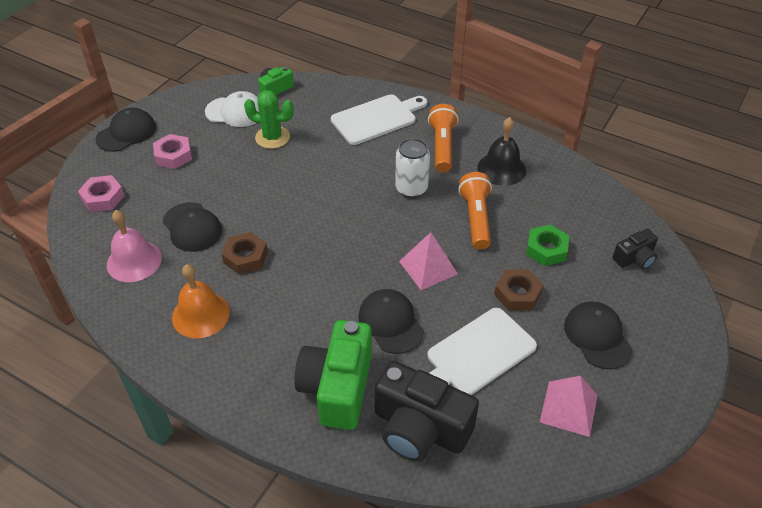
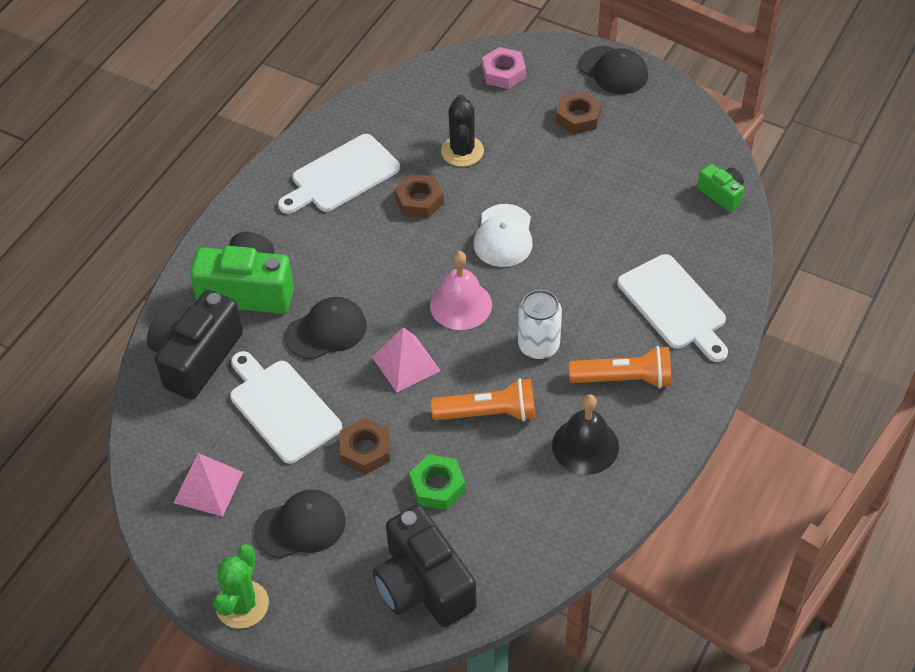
camera: 90 degrees right, 5 degrees up
(134, 261) = (412, 114): pink bell -> pink bell (460, 305)
(173, 155) = (578, 117): pink nut -> brown nut
(192, 227) = (462, 151): black cap -> black cactus
(201, 314) = (341, 176): orange bell -> white cutting board
(235, 112) = (667, 161): white cap -> white cap (503, 236)
(272, 137) = (621, 202): green cactus -> green cactus (242, 604)
(634, 258) = (423, 585): black camera -> black camera, size x1.96

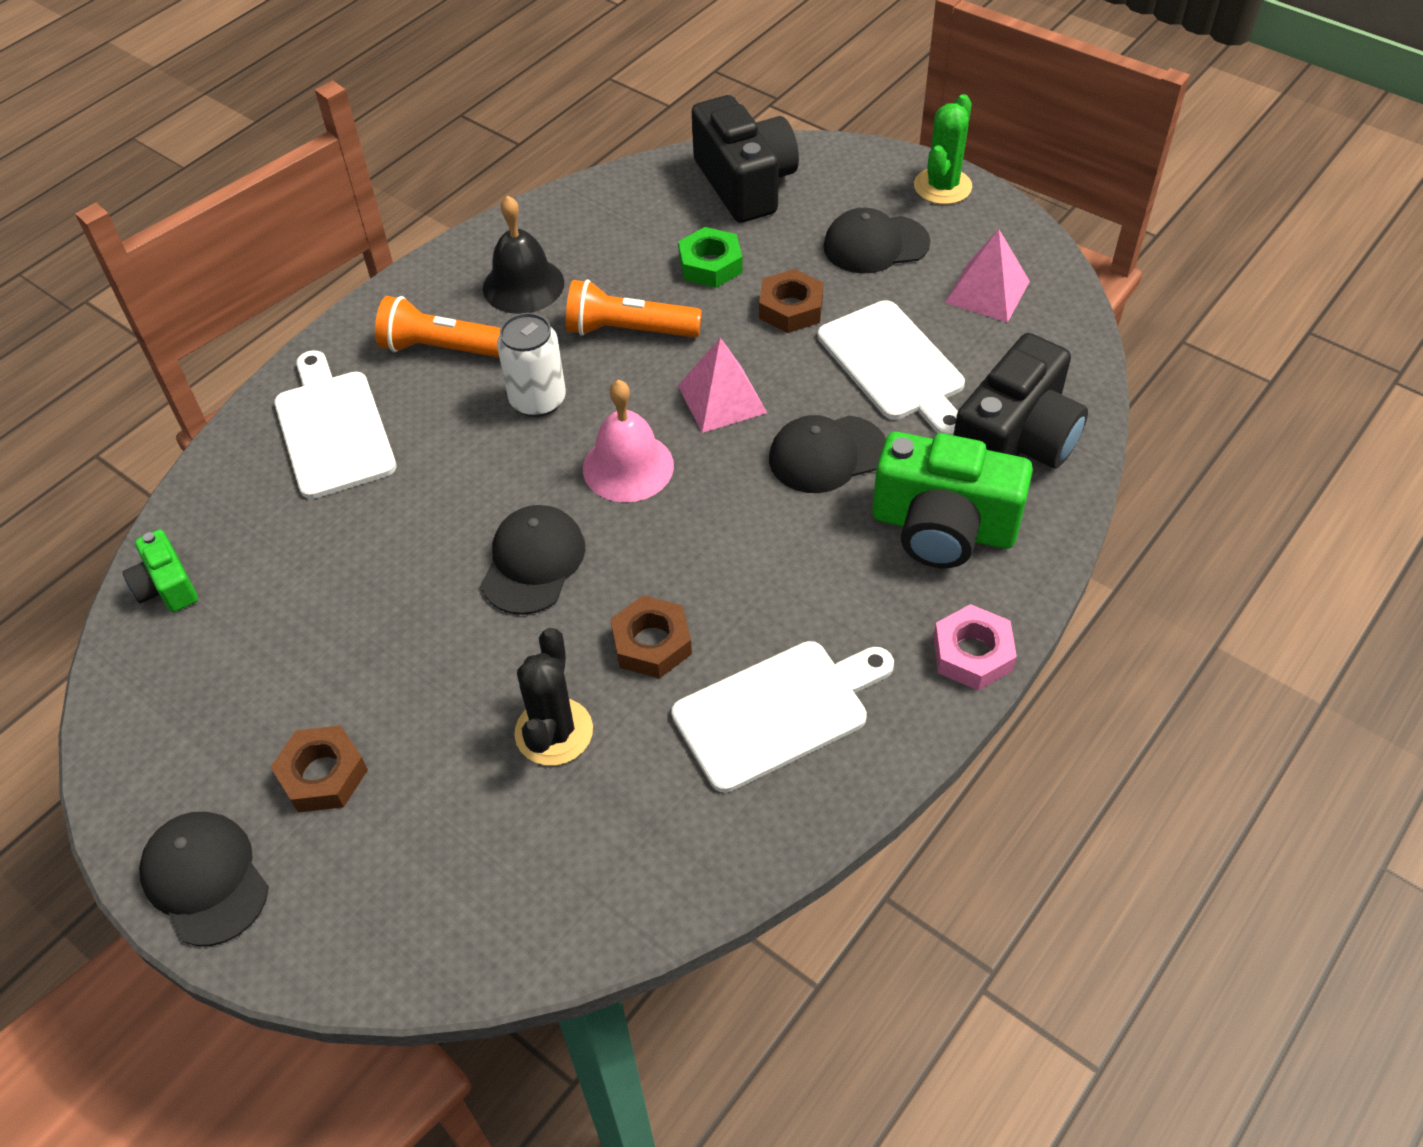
camera: 170 degrees left, 0 degrees up
(503, 73) = (419, 910): pink nut -> pink nut (972, 654)
(503, 236) = (533, 562): white cap -> black cap

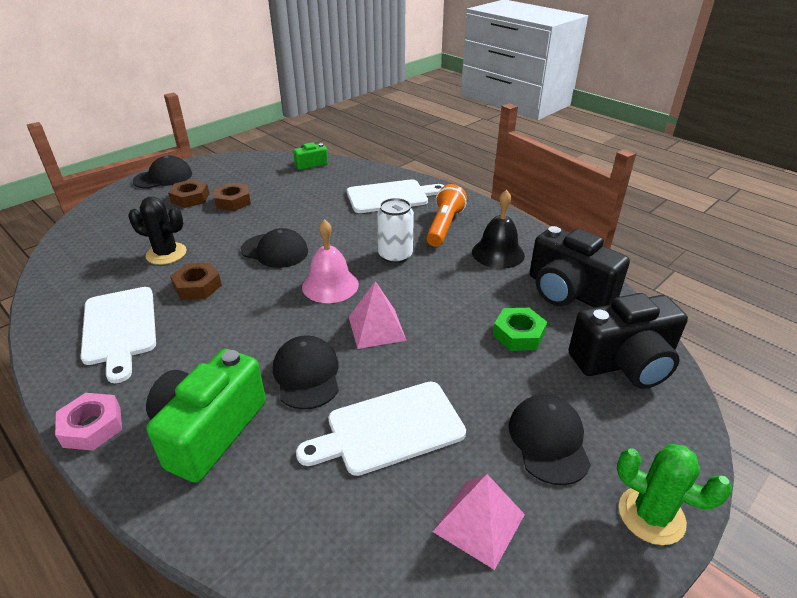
camera: 95 degrees right, 15 degrees down
(629, 330) = (451, 292): orange flashlight -> none
(791, 308) = (466, 373): brown nut -> brown nut (233, 201)
(1015, 441) = (276, 501): black camera -> black camera (568, 291)

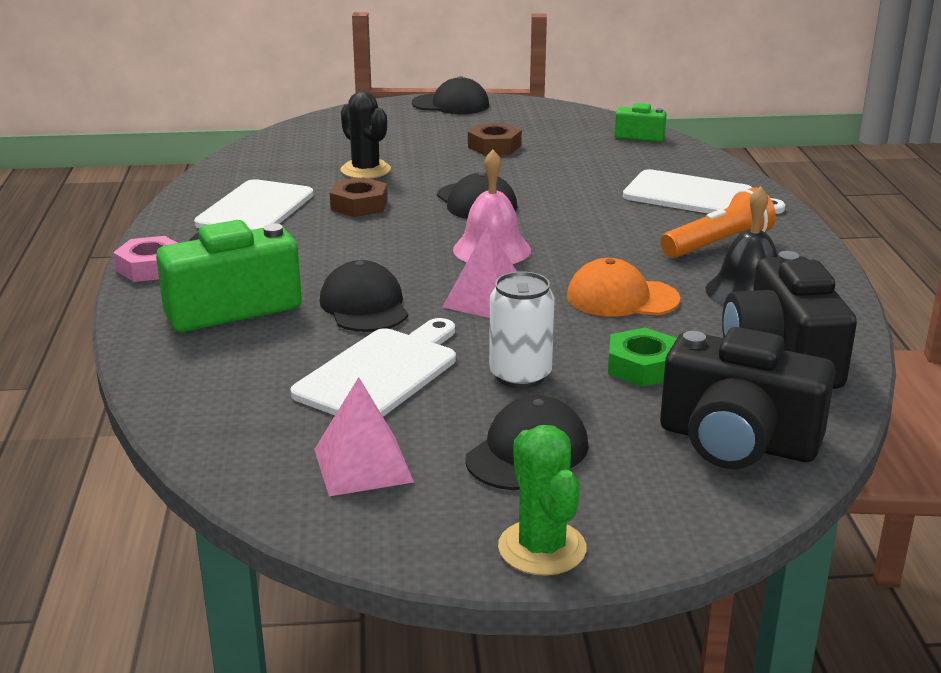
camera: 40 degrees right, 10 degrees down
(190, 198) = (453, 131): brown nut -> none
(307, 375) = (364, 305): black cap -> black cap turned 45 degrees counterclockwise
(389, 429) = (381, 373): white cutting board -> white cutting board turned 105 degrees clockwise
(395, 255) = (607, 250): white can -> white can (520, 375)
(446, 288) = (622, 298): none -> orange cap

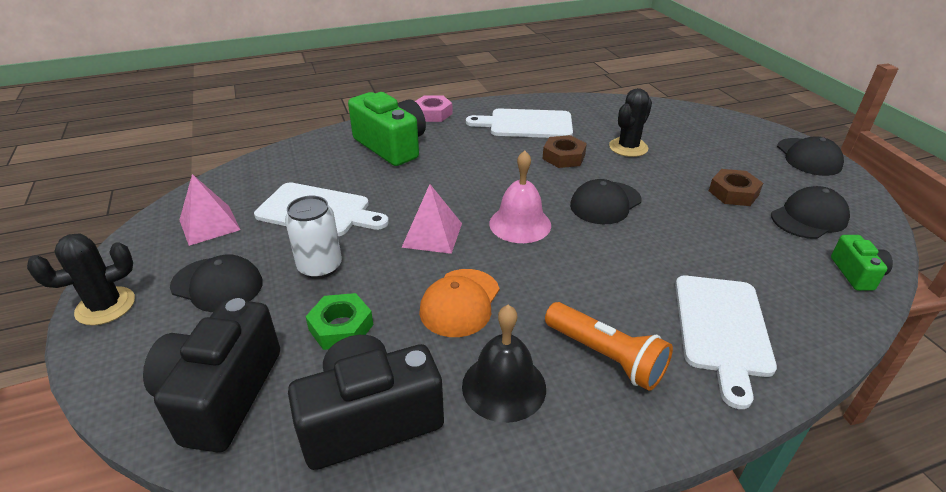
camera: 75 degrees right, 10 degrees up
(364, 305) = (407, 188): black cap -> black cap (809, 217)
(542, 548) = (105, 306): green cactus -> black cactus
(622, 298) = (460, 302): orange cap -> orange cap turned 150 degrees counterclockwise

